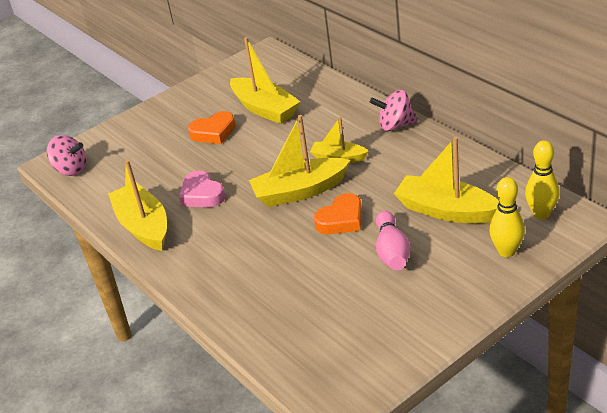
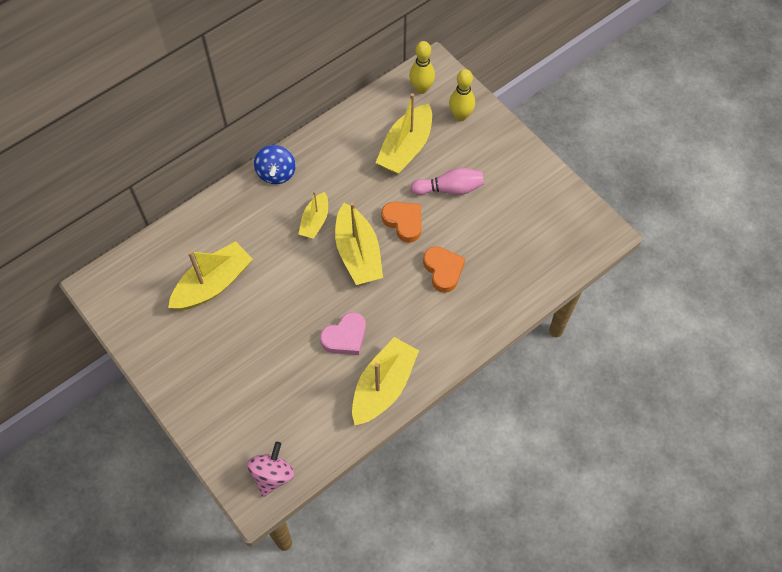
camera: 95 degrees left, 25 degrees up
(143, 226) = (383, 387): yellow boat -> yellow boat turned 150 degrees clockwise
(213, 132) = (242, 332): orange heart -> orange heart (443, 270)
(395, 125) = (276, 173): pink spinning top -> blue spinning top

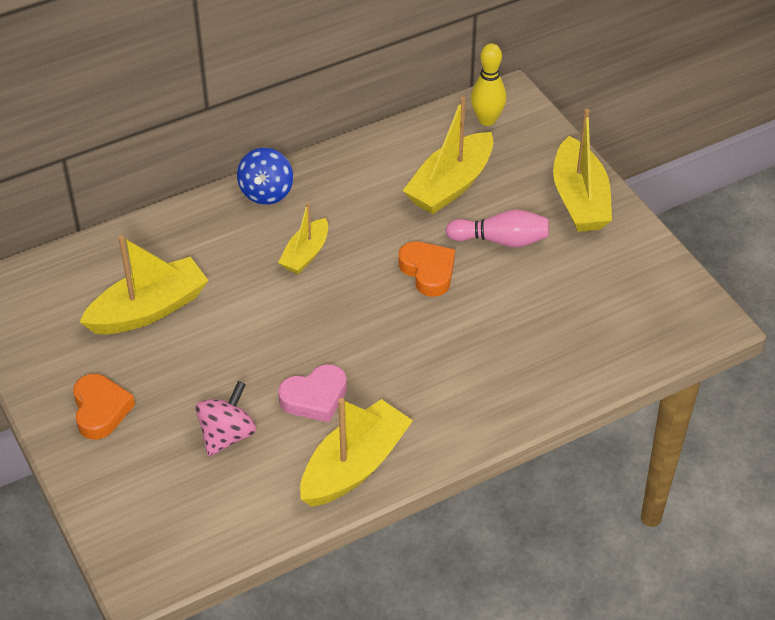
camera: 10 degrees right, 15 degrees down
(272, 475) = (172, 552): pink spinning top -> pink spinning top (227, 435)
(358, 253) = (356, 300): yellow boat -> yellow boat (579, 199)
(443, 270) = (471, 336): orange heart -> orange heart (100, 410)
(460, 116) = (534, 157): yellow bowling pin -> none

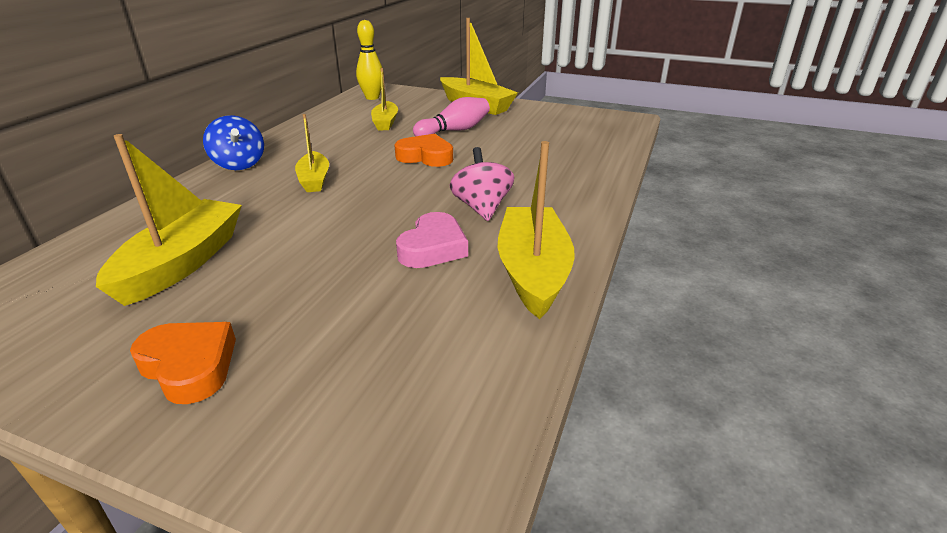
camera: 40 degrees left, 15 degrees down
(227, 435) = (379, 311): pink spinning top -> pink spinning top (481, 207)
(450, 185) = (385, 122): yellow boat -> yellow boat, size x0.59

